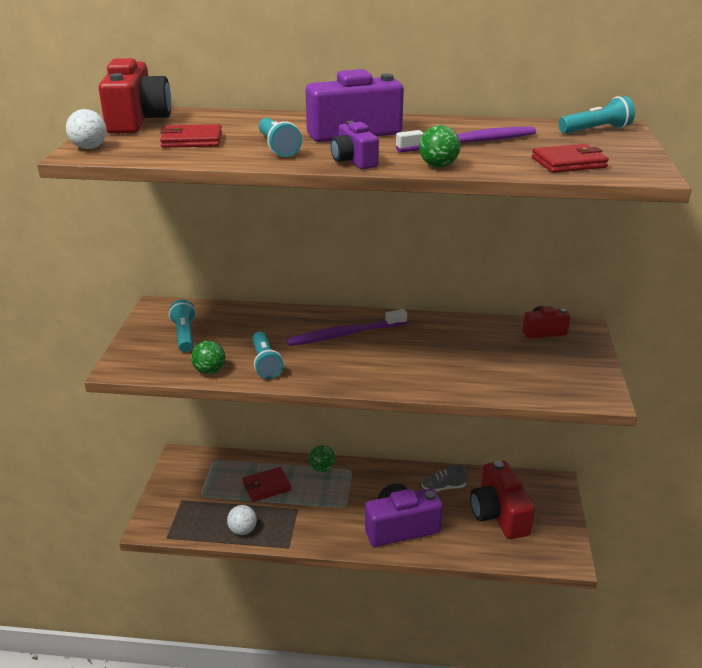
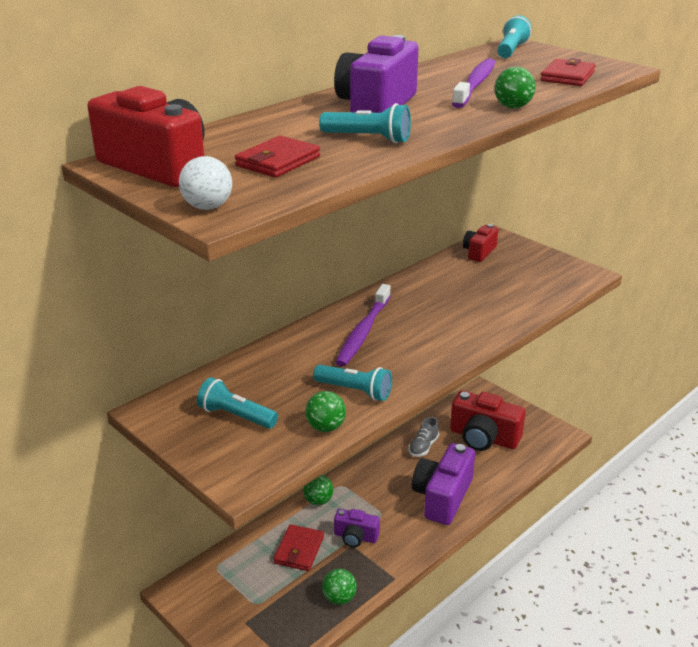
camera: 50 degrees left, 0 degrees up
(243, 530) = (339, 598): white ball -> green ball
(354, 161) = (453, 125): purple camera -> purple camera (355, 537)

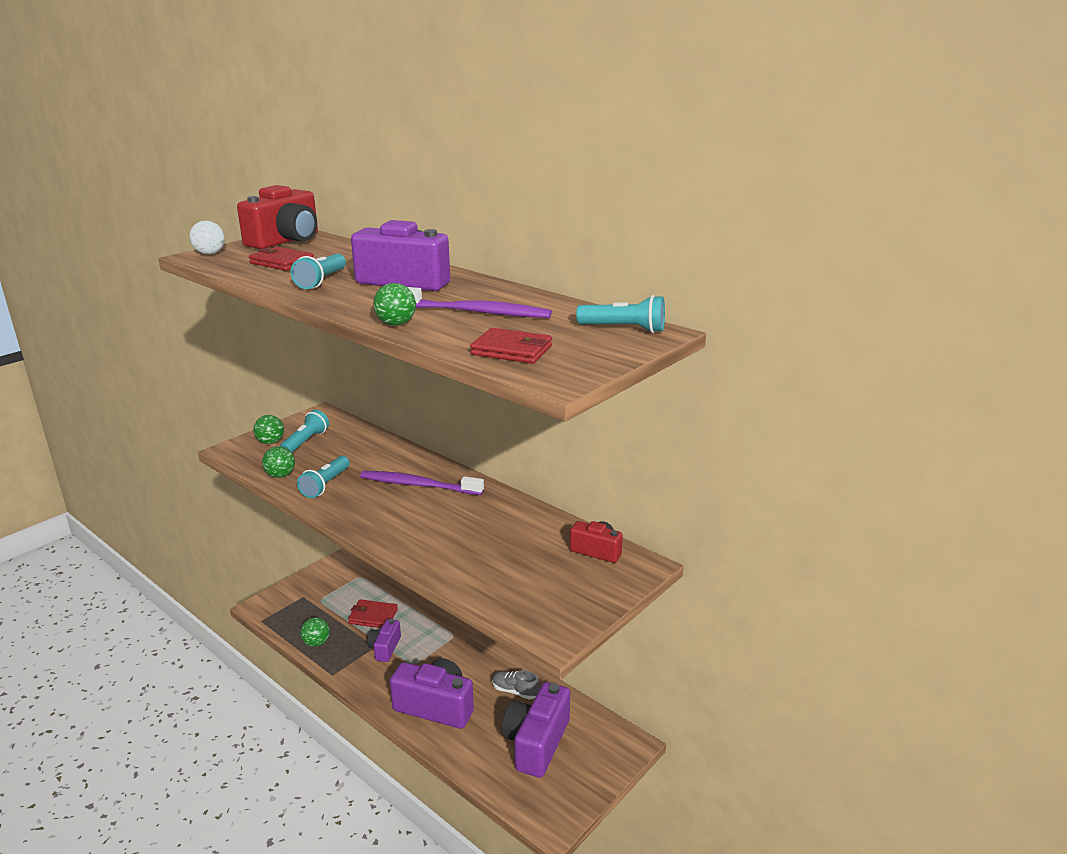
camera: 85 degrees right, 5 degrees down
(318, 501) = (432, 622): green ball -> green ball (270, 442)
(483, 438) = (536, 743): red camera -> purple camera

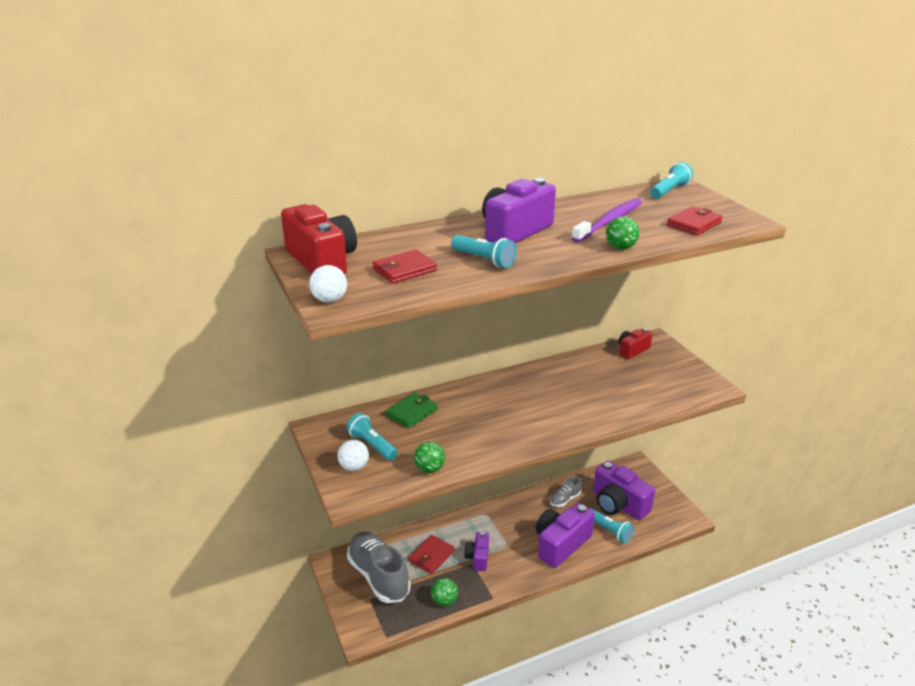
camera: 65 degrees left, 5 degrees up
(270, 442) = (354, 467): green ball -> white ball
(325, 485) = (466, 446): turquoise flashlight -> turquoise flashlight (609, 531)
(332, 593) = (378, 576): none -> grey shoe
(367, 447) = (412, 412): none -> green wallet
(385, 648) = (478, 557): purple camera -> purple camera turned 60 degrees clockwise
(418, 485) = (499, 399): purple toothbrush -> none

